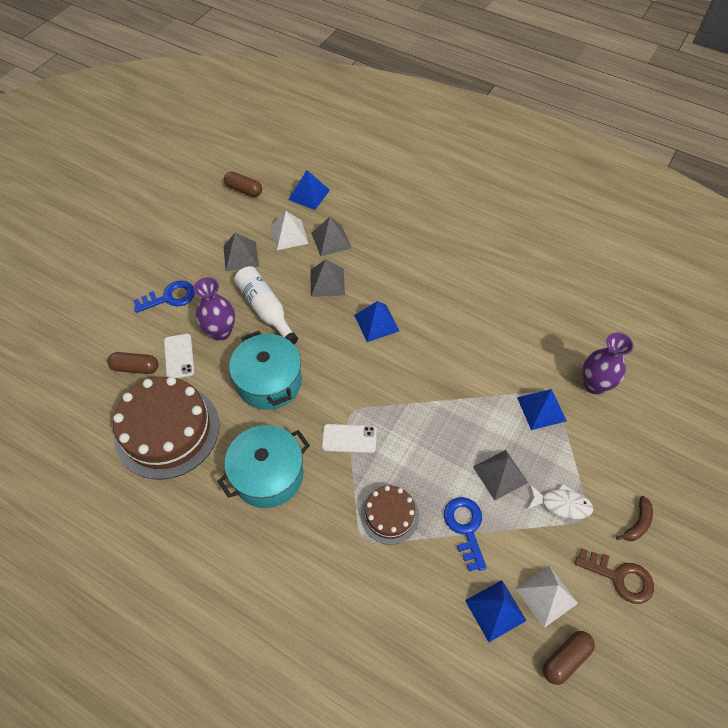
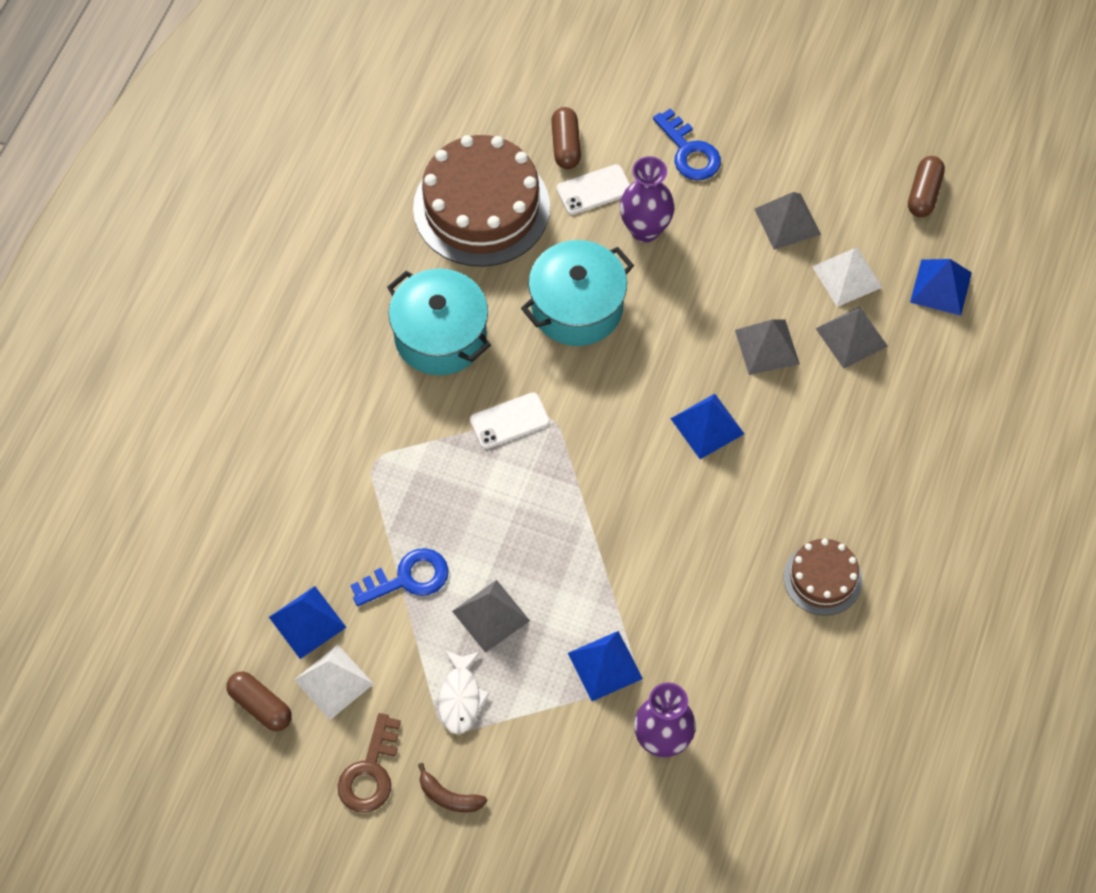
camera: 80 degrees right, 5 degrees up
(265, 309) = (697, 276): white bottle -> none
(349, 438) = (509, 421): white phone -> white phone turned 75 degrees clockwise
(389, 515) = (410, 486): brown cake -> brown cake (822, 578)

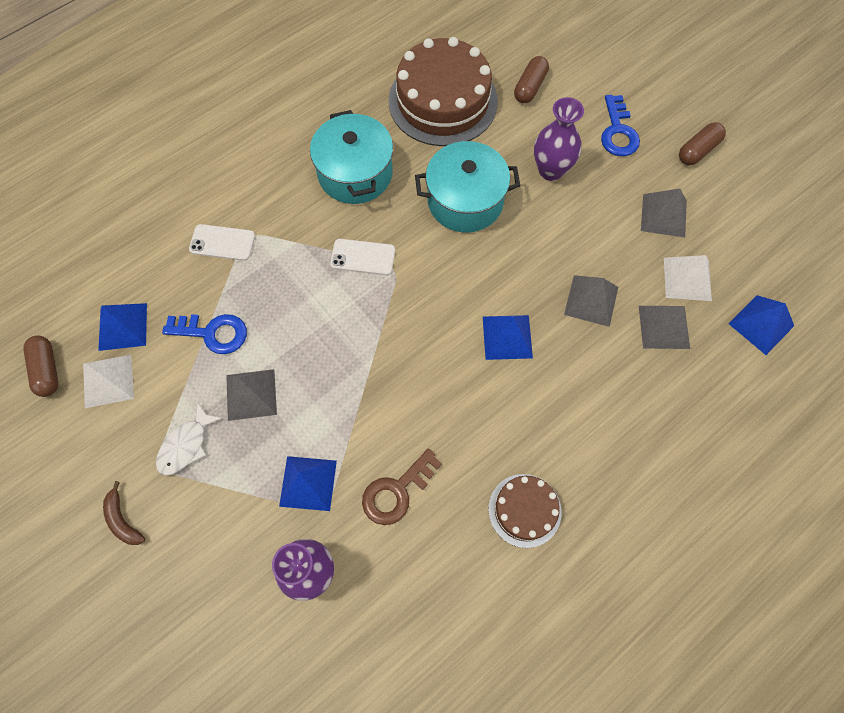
camera: 30 degrees right, 5 degrees up
(370, 772) = (82, 466): brown key -> brown key (397, 491)
(594, 190) = (530, 126): white phone -> white phone (222, 242)
(924, 193) = (787, 246): brown capsule -> brown capsule (698, 150)

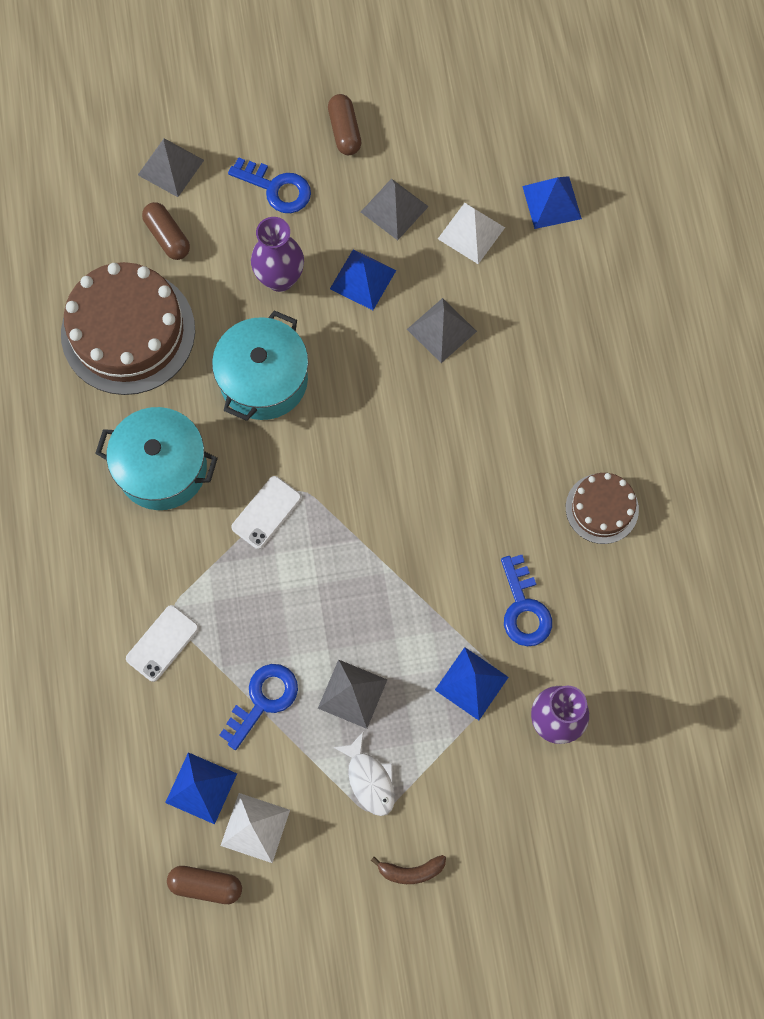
camera: 60 degrees left, 5 degrees up
(397, 491) = (524, 608): brown key -> blue key
(507, 337) = (433, 426): blue pyramid -> blue pyramid (363, 279)
(664, 327) = (505, 285): grey pyramid -> grey pyramid (170, 167)

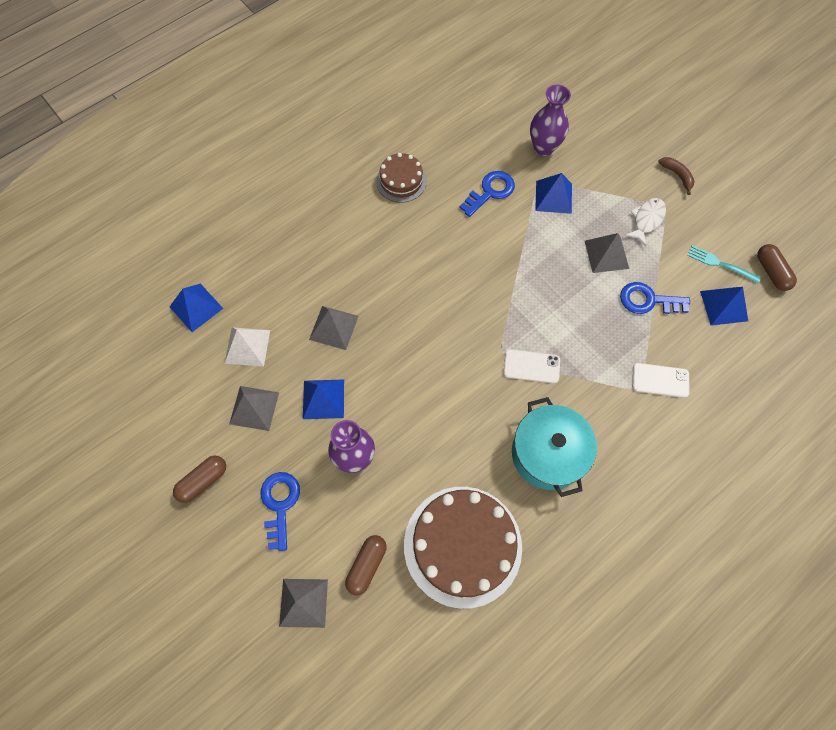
camera: 120 degrees left, 5 degrees down
(255, 827) = (720, 264): white pyramid -> turquoise fork
(263, 379) = (440, 423): turquoise pot -> none

